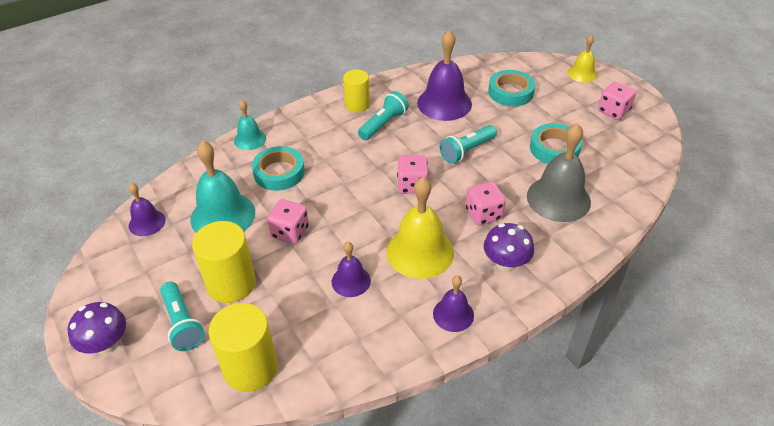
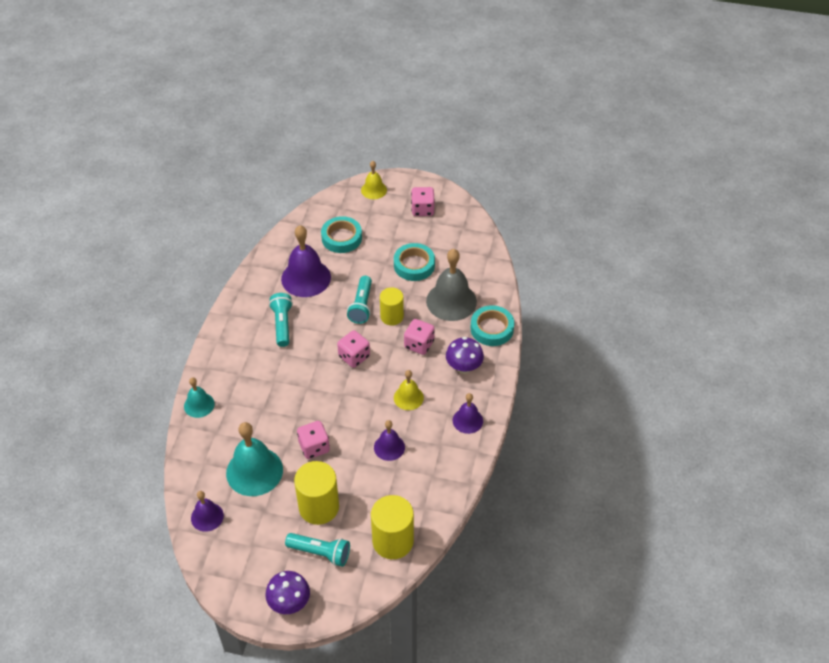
camera: 45 degrees left, 5 degrees up
(279, 172) = (253, 413): turquoise tape -> turquoise tape (492, 329)
(357, 105) = (244, 322): yellow cylinder -> yellow cylinder (392, 316)
(420, 252) = (408, 397): yellow bell -> yellow bell, size x0.56

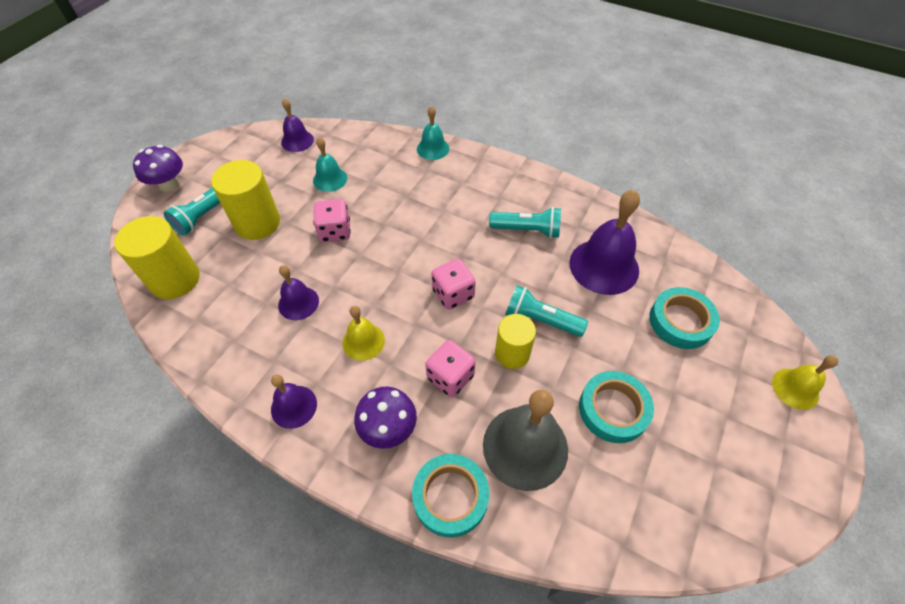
camera: 105 degrees right, 5 degrees up
(254, 471) = (330, 179): turquoise bell -> turquoise bell, size x0.56
(422, 209) = (749, 457): pink dice -> none

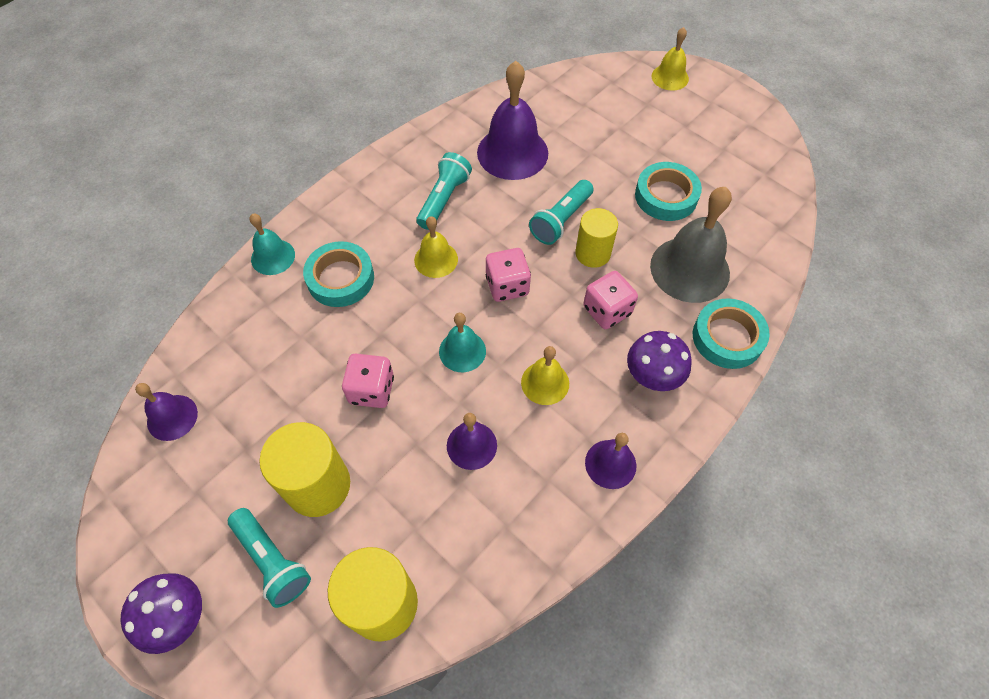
camera: 75 degrees left, 5 degrees up
(330, 179) = (274, 384): turquoise bell -> turquoise bell (462, 351)
(463, 240) = (436, 259): none -> yellow bell
(680, 321) = (590, 121): turquoise tape -> turquoise tape (340, 278)

